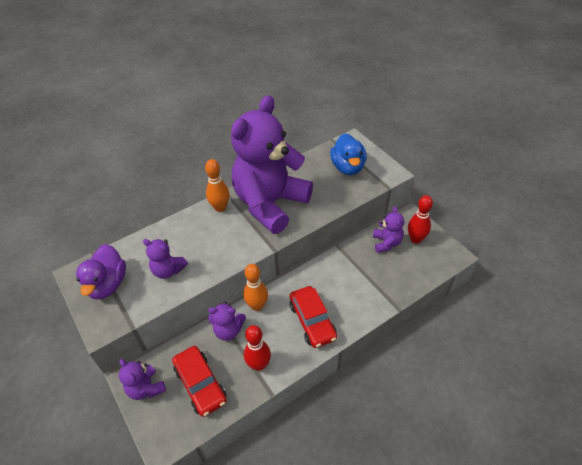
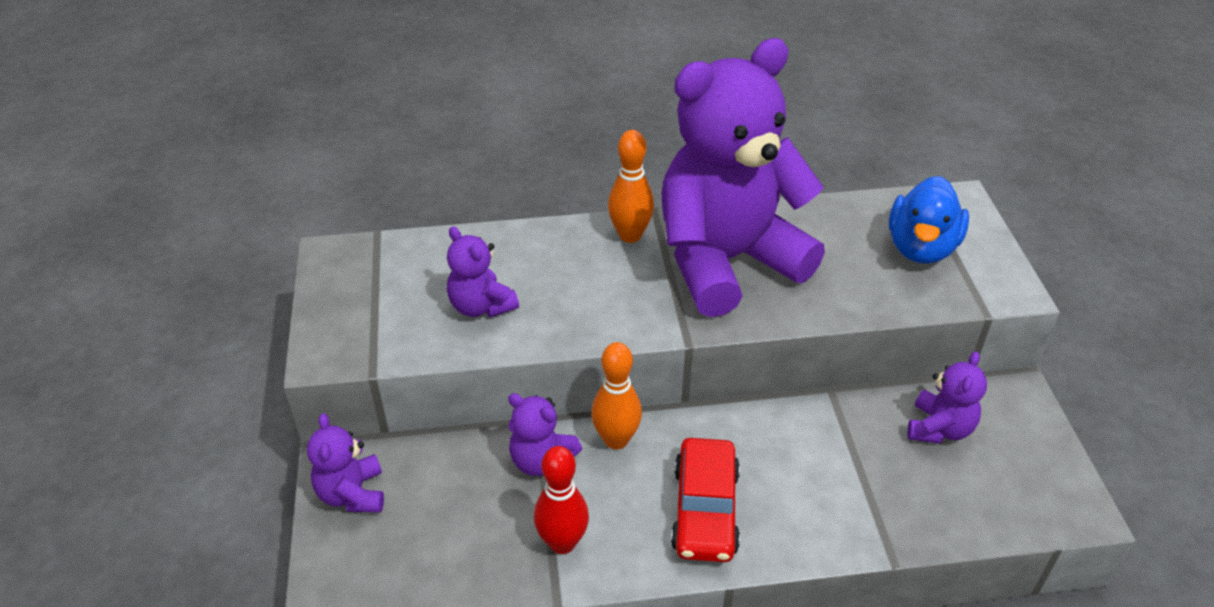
camera: 25 degrees right, 5 degrees down
(107, 284) = (371, 290): purple duck -> none
(200, 384) = (443, 529): red car -> none
(415, 239) = (1008, 446): red bowling pin -> none

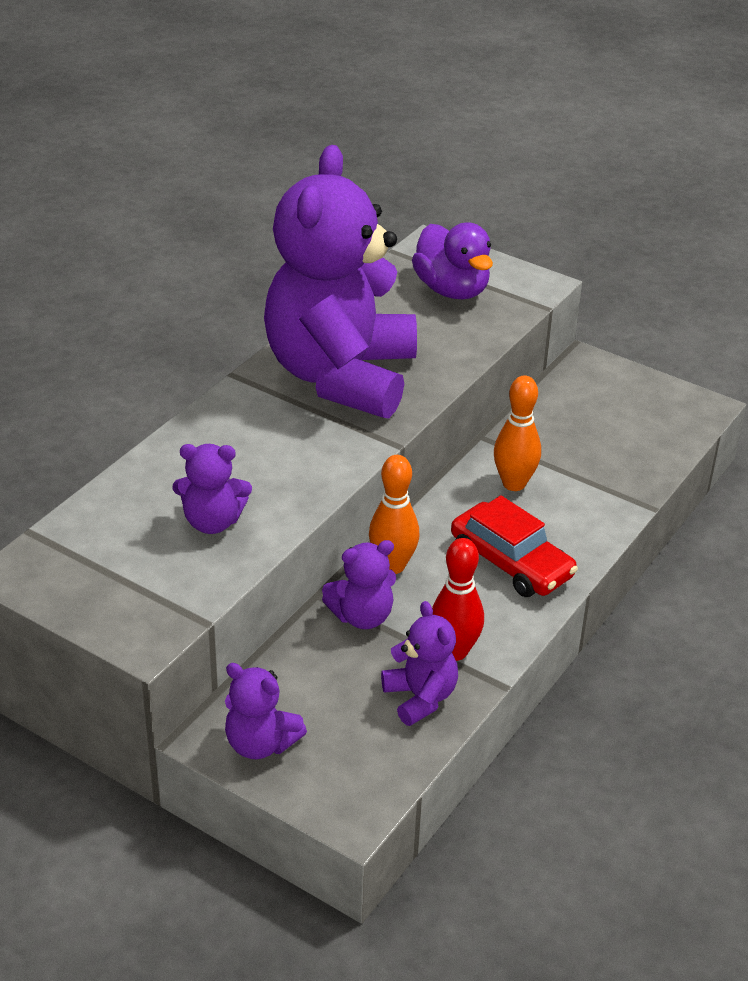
camera: 50 degrees left, 5 degrees down
(630, 235) = (244, 402): orange bowling pin -> orange bowling pin (514, 483)
(921, 248) = (452, 290): blue duck -> purple duck
(939, 428) = (574, 414): purple teddy bear -> purple teddy bear (420, 697)

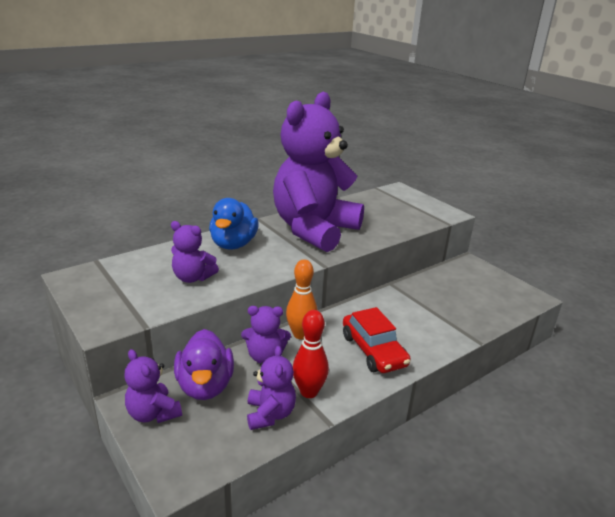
camera: 20 degrees right, 10 degrees down
(229, 440) = (233, 244): none -> blue duck
(452, 290) = (398, 207): purple duck -> purple duck (205, 386)
(514, 483) = (397, 310): orange bowling pin -> none

